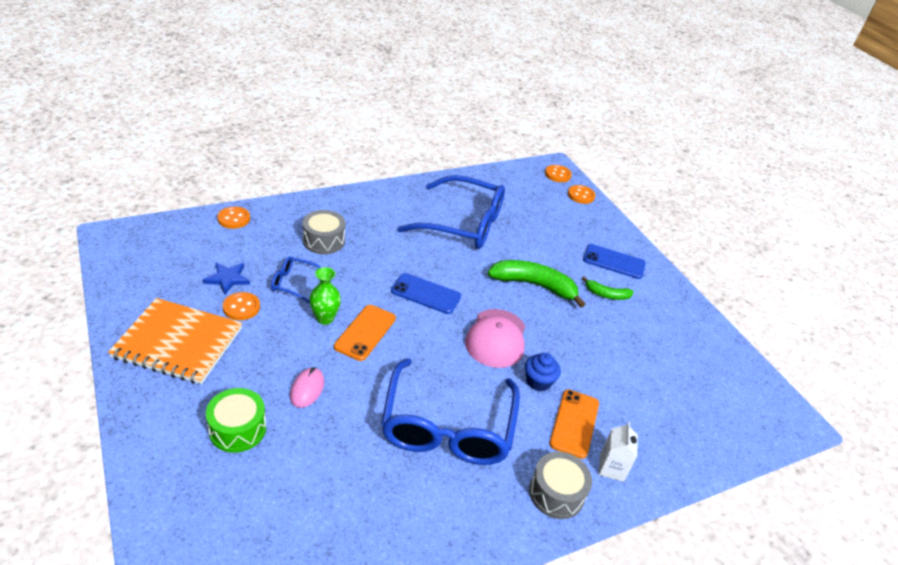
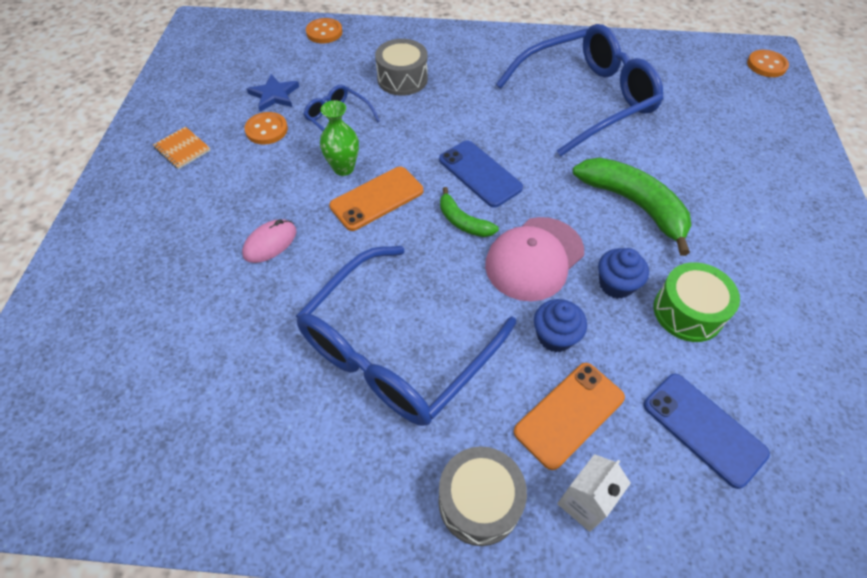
camera: 35 degrees right, 15 degrees up
(178, 342) = (182, 149): orange notebook -> orange notebook, size x0.41
(238, 429) = (172, 261): green drum -> green drum (688, 312)
(463, 223) = (586, 99): blue glasses -> blue glasses turned 75 degrees counterclockwise
(553, 338) = (616, 284): none -> blue cupcake
(581, 195) = (785, 101): orange button -> none
(606, 294) = (738, 249): green banana -> green banana (463, 221)
(614, 262) = (780, 206): blue phone -> blue phone (703, 429)

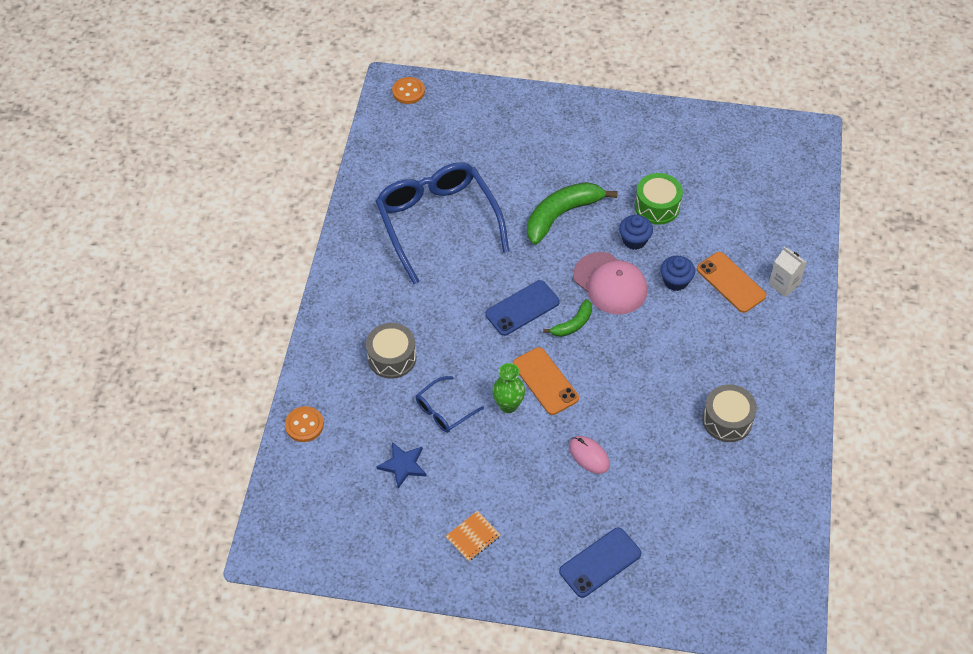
camera: 85 degrees left, 0 degrees up
(266, 130) = (453, 468): orange button -> none
(396, 349) = (685, 372): blue glasses -> none
(479, 501) = (786, 334): grey drum -> grey drum (727, 420)
(703, 429) = (738, 219): blue phone -> blue phone (600, 562)

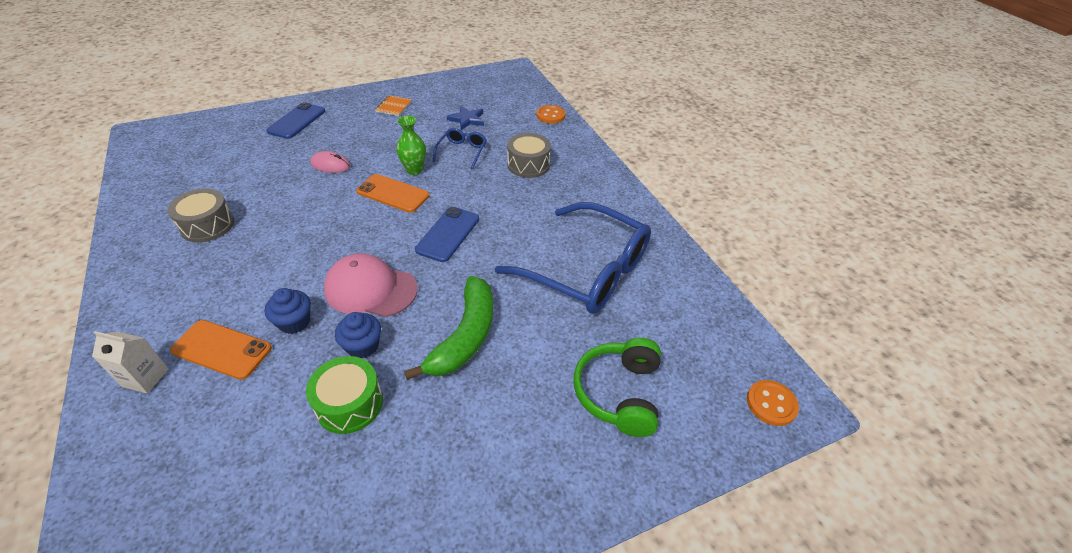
camera: 145 degrees right, 10 degrees down
(491, 137) = (619, 393): none -> green headphones
(573, 324) = (391, 240): green banana -> none

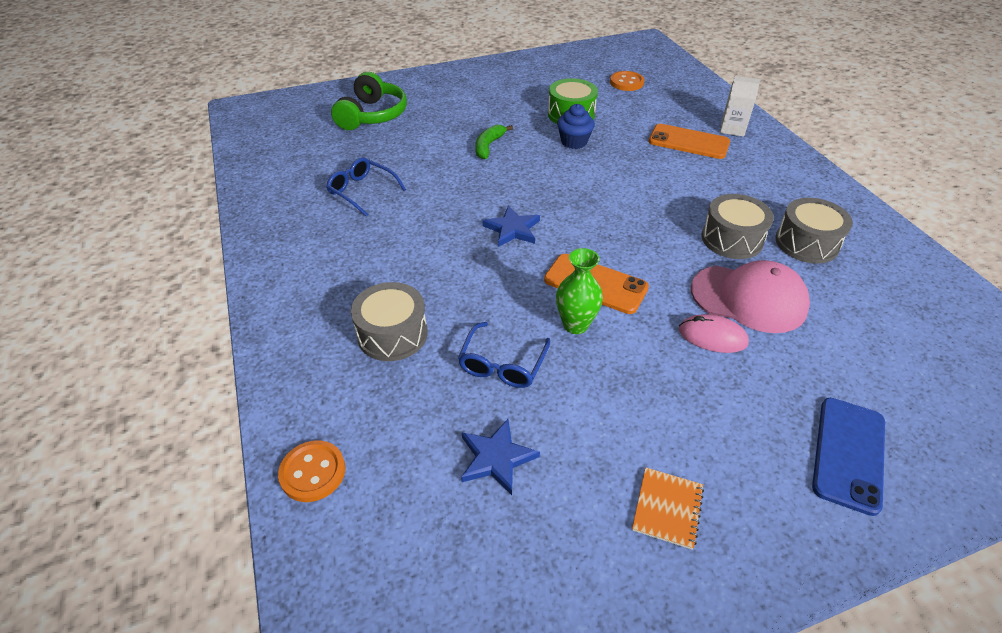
camera: 175 degrees left, 0 degrees up
(267, 228) = (732, 239): none -> grey drum
(294, 322) = (640, 157): blue cupcake -> none
(370, 289) = (583, 179): pink cap -> pink cap (749, 298)
(448, 234) = (512, 229): blue phone -> blue star
(465, 336) = (488, 146): green banana -> green banana, size x0.53
(586, 270) = (362, 191): blue glasses -> blue glasses, size x0.45
(771, 404) = (263, 109): orange button -> orange button (626, 82)

